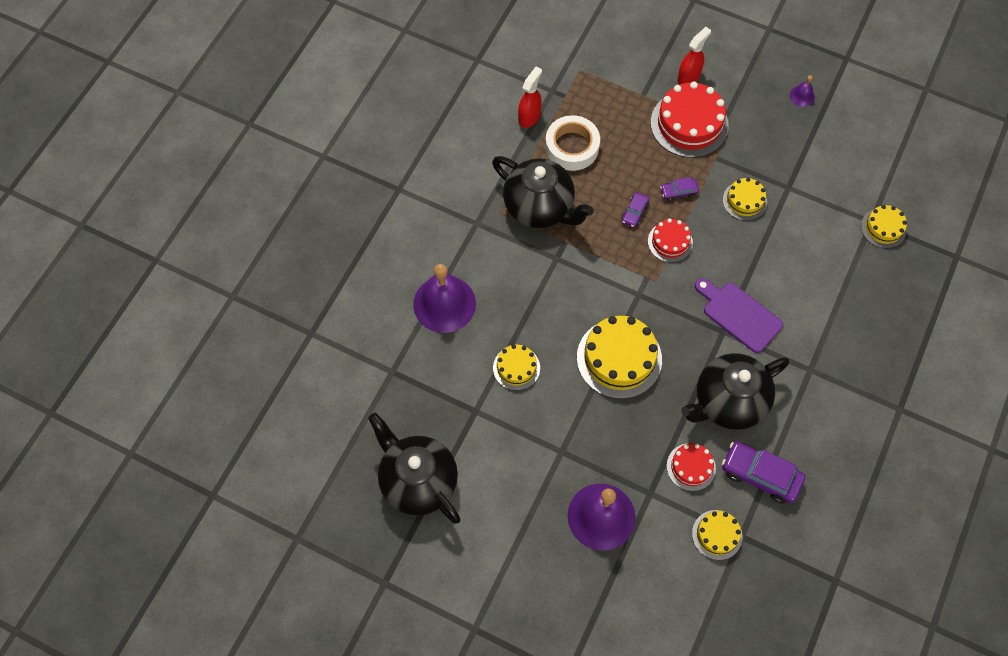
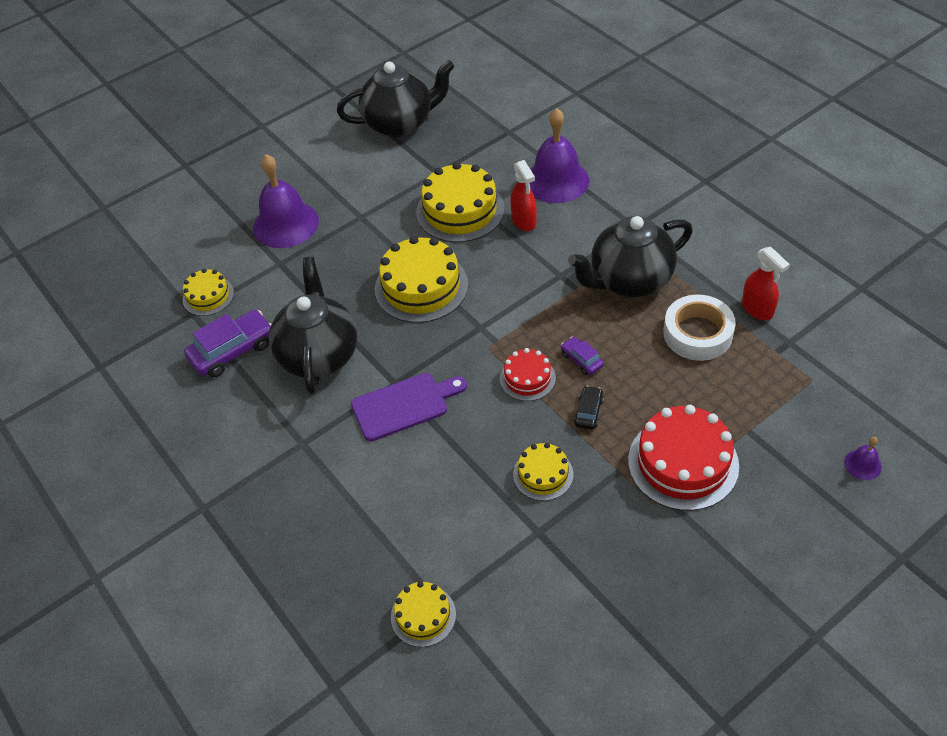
camera: 120 degrees right, 15 degrees down
(516, 368) = (460, 210): yellow cake -> yellow cake, size x1.81
(678, 192) = (588, 412): purple car -> black car
(688, 77) = (760, 493): red spray bottle -> red spray bottle (524, 221)
(691, 467) = (280, 301): red cake -> none
(802, 96) = (675, 621): purple bell -> purple bell (862, 464)

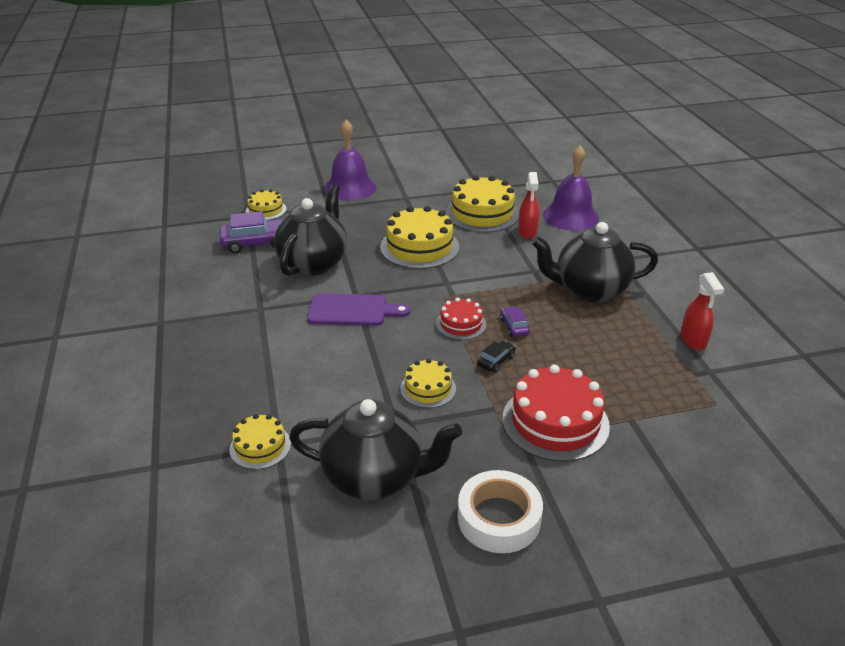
camera: 20 degrees right, 15 degrees down
(400, 124) = (473, 157): black teapot -> black teapot (375, 477)
(697, 333) = (627, 340): white tape -> white tape (499, 518)
(862, 464) = (731, 482): purple bell -> none

